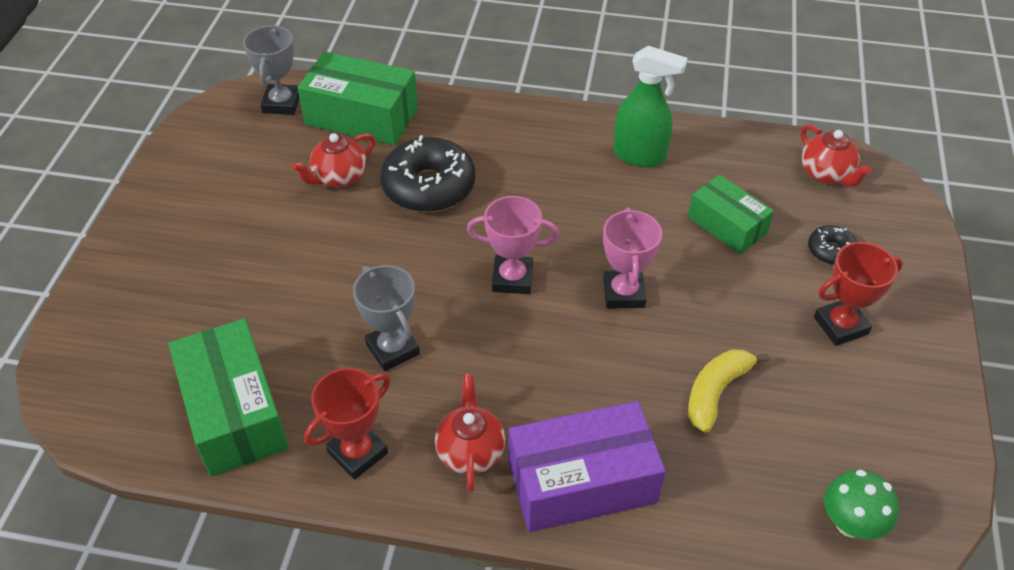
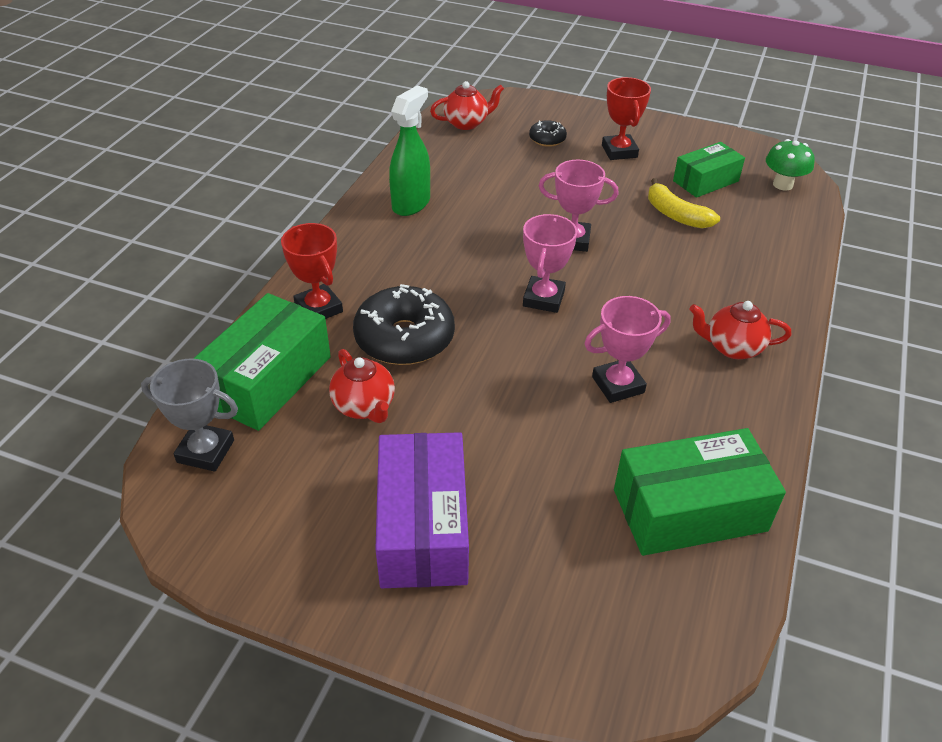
camera: 80 degrees left, 5 degrees down
(357, 453) = (736, 419): red trophy -> red trophy (318, 308)
(392, 349) = (618, 385): grey trophy -> pink trophy
(582, 482) = (758, 291): purple box -> purple box (423, 527)
(727, 225) = (509, 177): green box -> green box (705, 181)

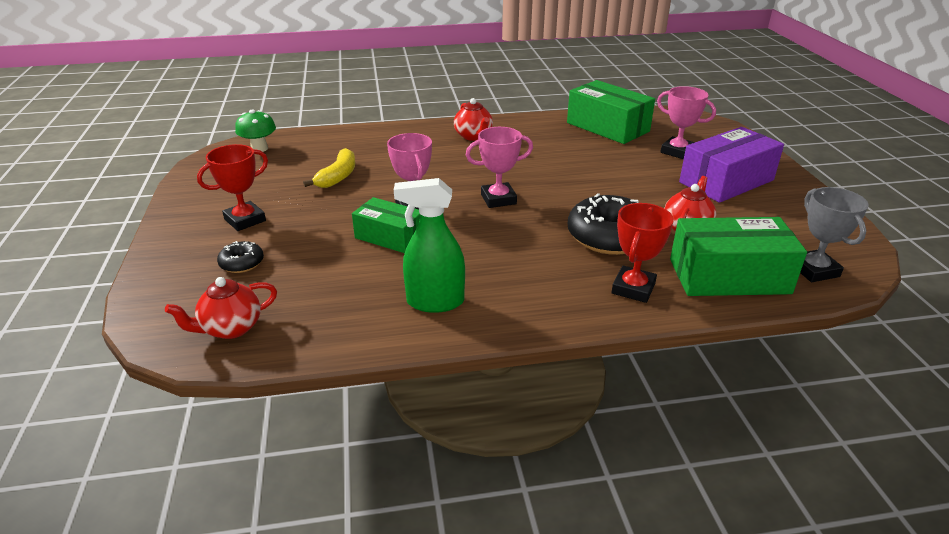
camera: 120 degrees left, 10 degrees down
(466, 123) = (231, 328): red teapot -> red teapot turned 75 degrees counterclockwise
(618, 385) = (548, 158): pink trophy -> pink trophy (677, 151)
(705, 181) = (274, 175): green box -> green box (389, 237)

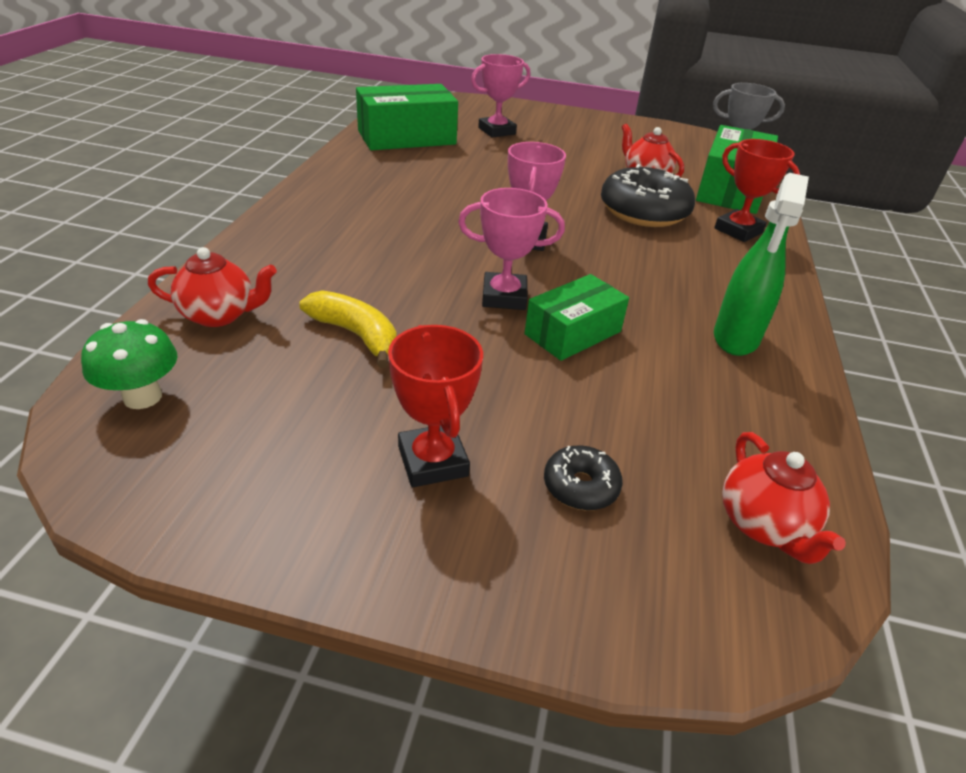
camera: 70 degrees left, 5 degrees up
(473, 136) = (340, 206): red teapot -> red teapot (219, 315)
(726, 181) = (572, 135): purple box -> none

